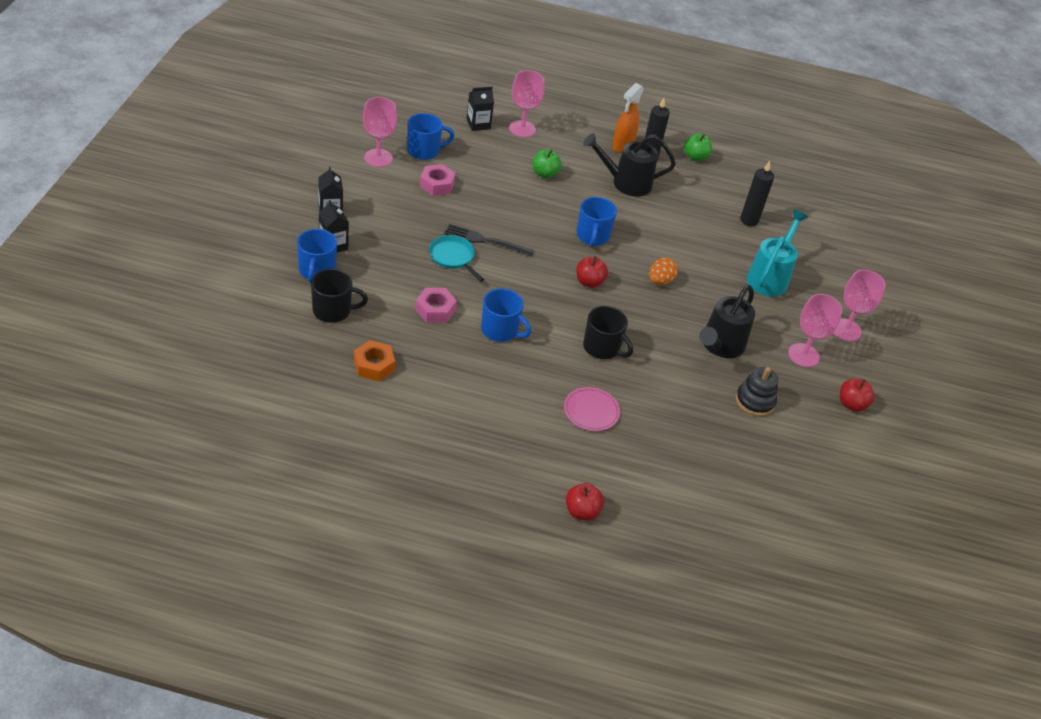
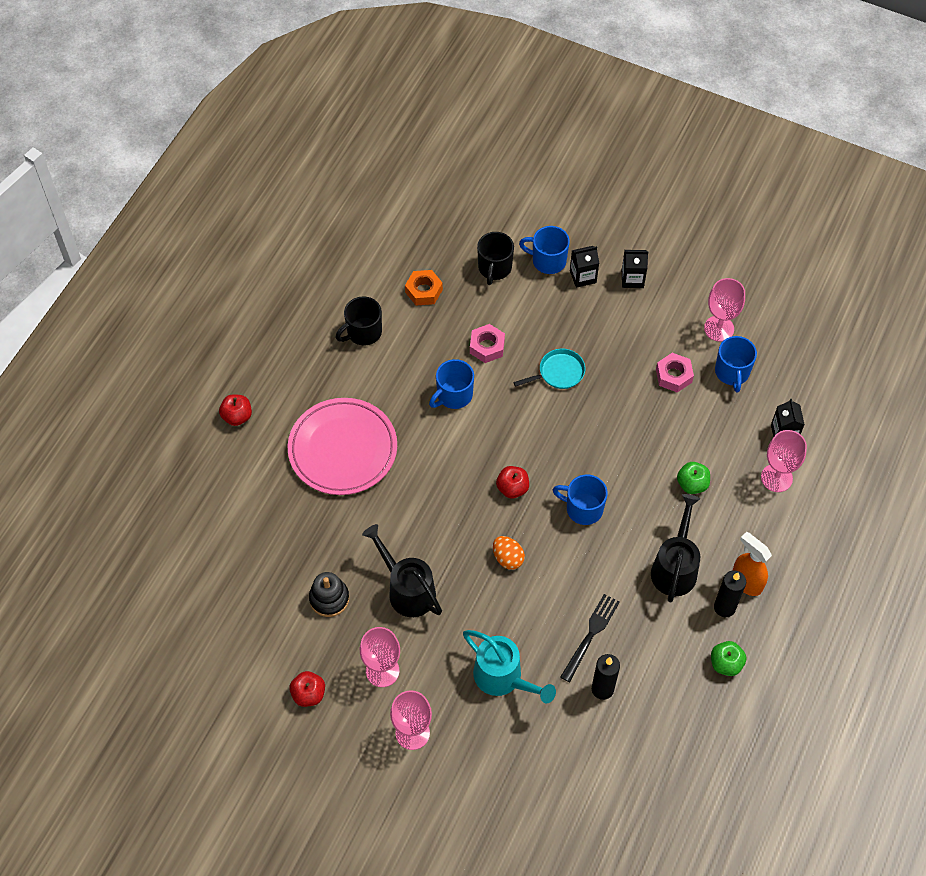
camera: 110 degrees right, 15 degrees up
(485, 241) = (582, 405): black fork -> black fork (590, 635)
(591, 411) = (343, 449): pink plate -> pink plate, size x2.09
(602, 348) = (419, 478): black mug -> black mug (363, 332)

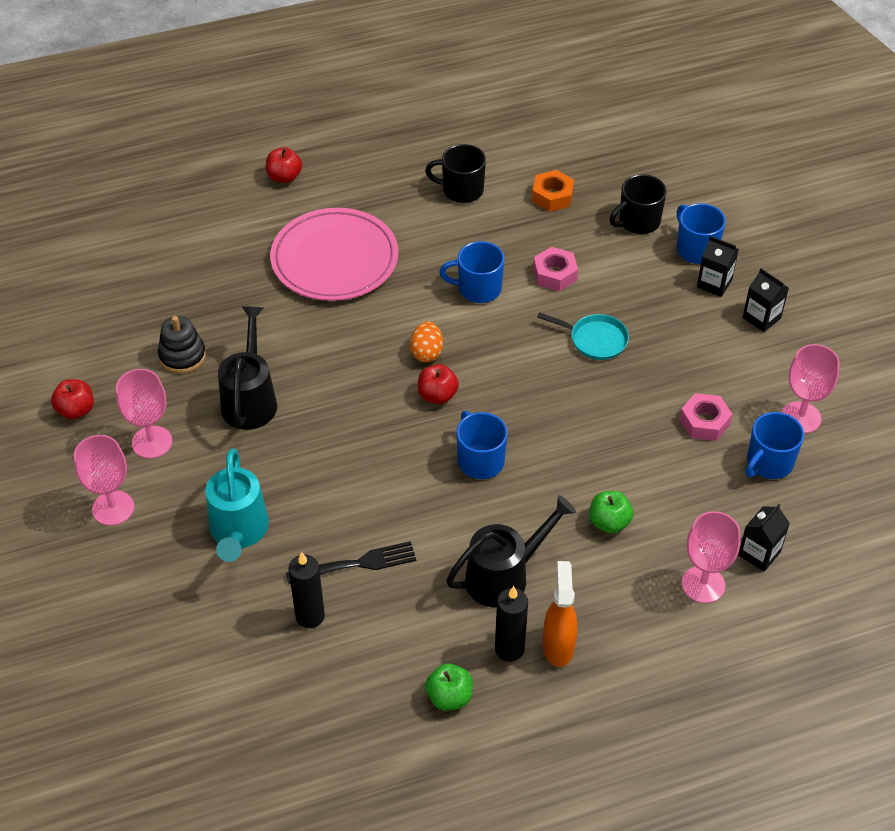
camera: 45 degrees right, 10 degrees down
(508, 558) = (363, 445): orange egg -> orange egg (426, 352)

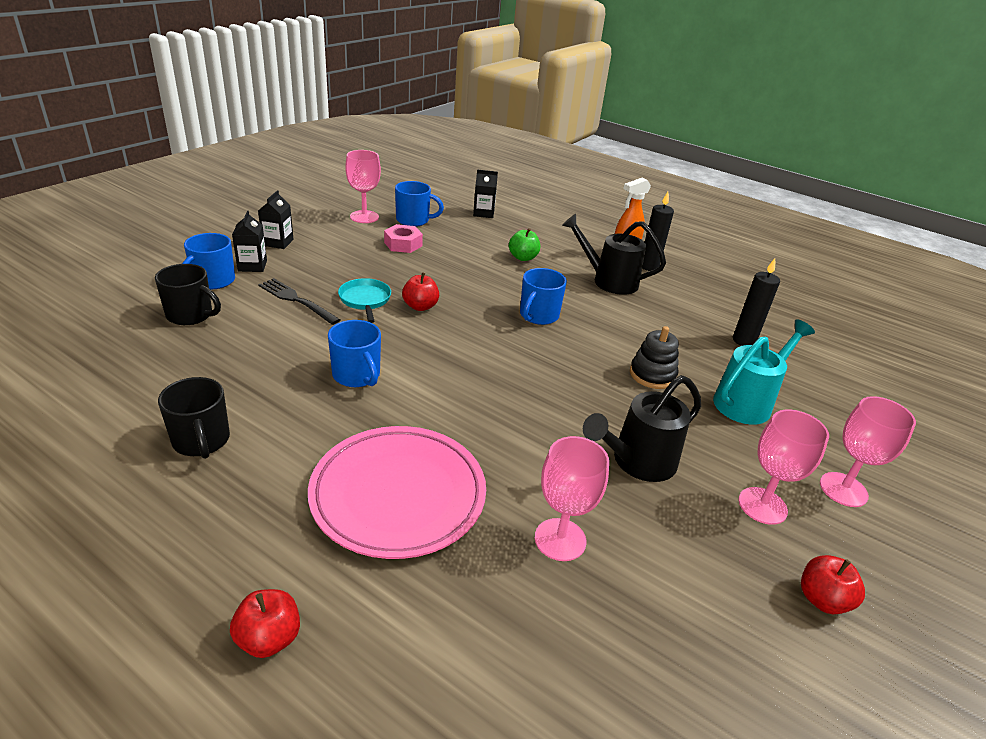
camera: 130 degrees left, 15 degrees down
(182, 356) = (655, 549): black stacking toy -> black stacking toy (652, 375)
(356, 564) = (685, 337): black fork -> black fork (296, 300)
(426, 352) = (465, 377): orange egg -> none
(437, 395) = (503, 354): red apple -> red apple (420, 306)
(449, 697) = (703, 276): green apple -> none
(552, 196) = (177, 373): orange nut -> none
(554, 274) = (301, 339): pink nut -> none
(703, 584) = (525, 223): pink goblet -> pink goblet (560, 539)

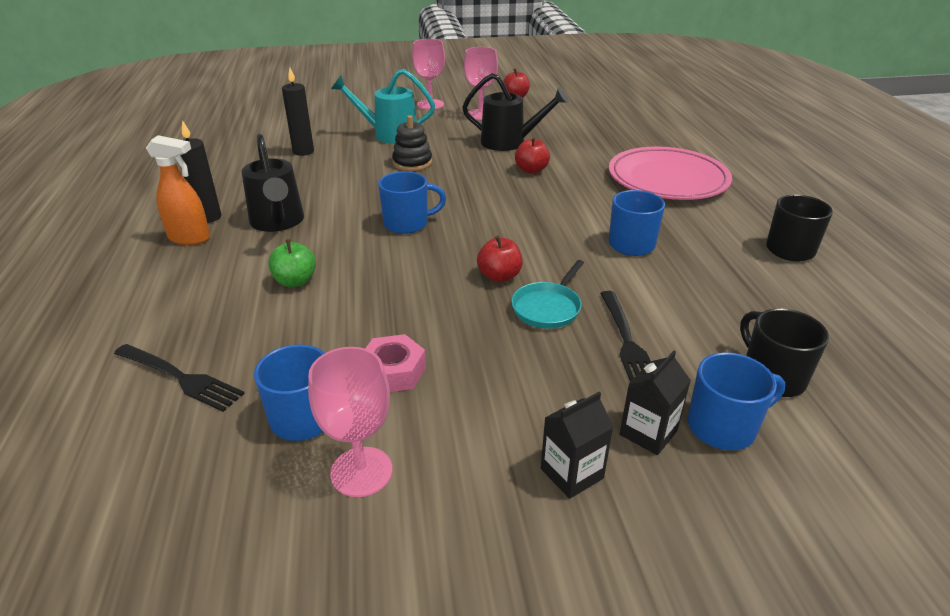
camera: 130 degrees left, 0 degrees up
(269, 638) = (775, 165): red apple -> red apple (531, 170)
(483, 213) = (180, 378): black carton -> black fork
(560, 539) = (599, 140): pink goblet -> none

